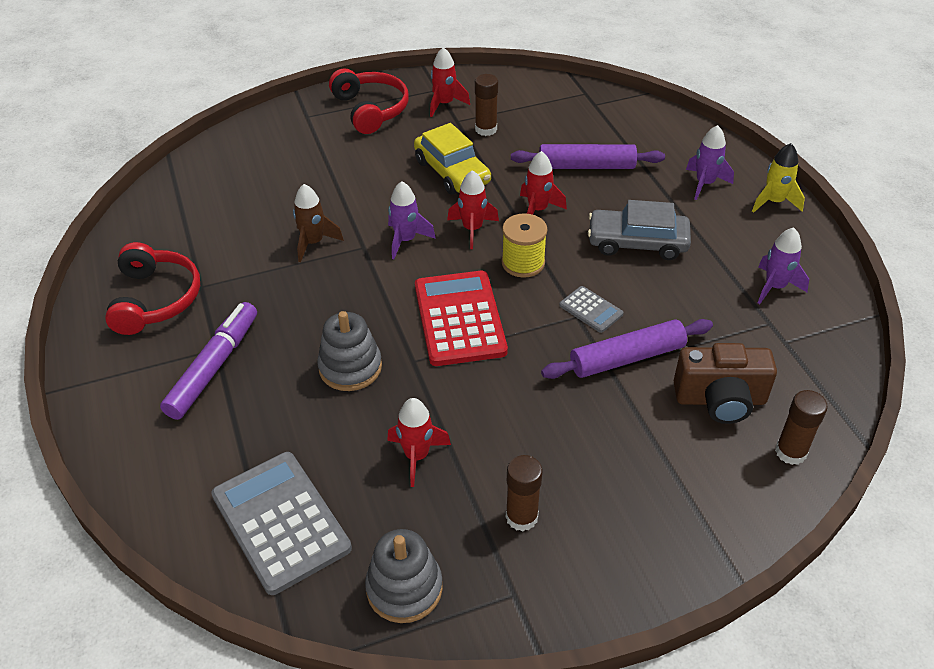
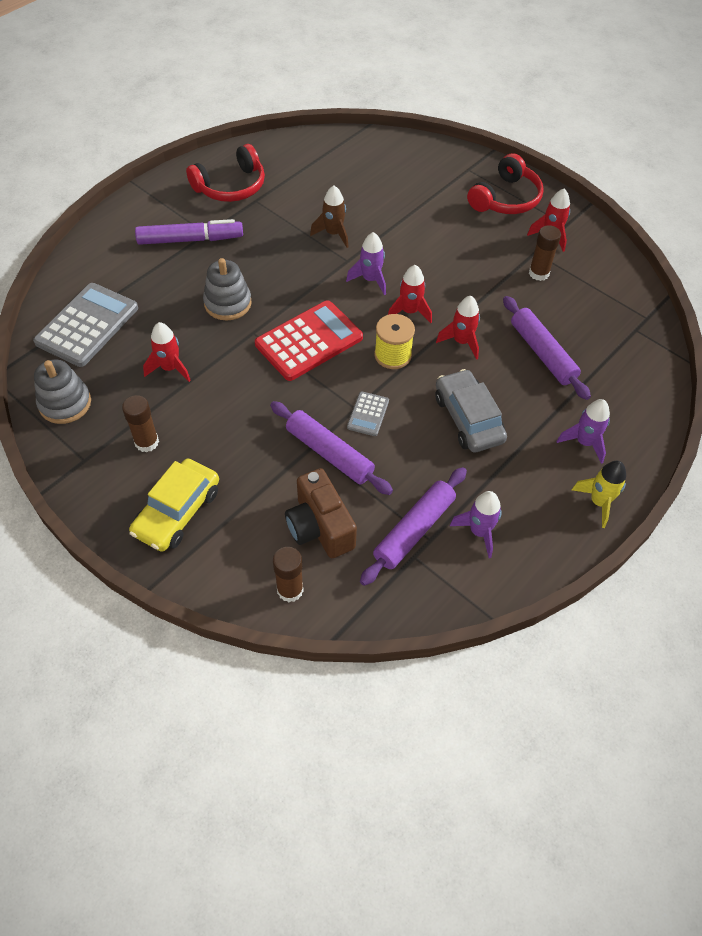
camera: 60 degrees right, 10 degrees up
(452, 172) = (468, 274): yellow car -> yellow car (177, 512)
(754, 330) = (414, 530): none -> purple rolling pin

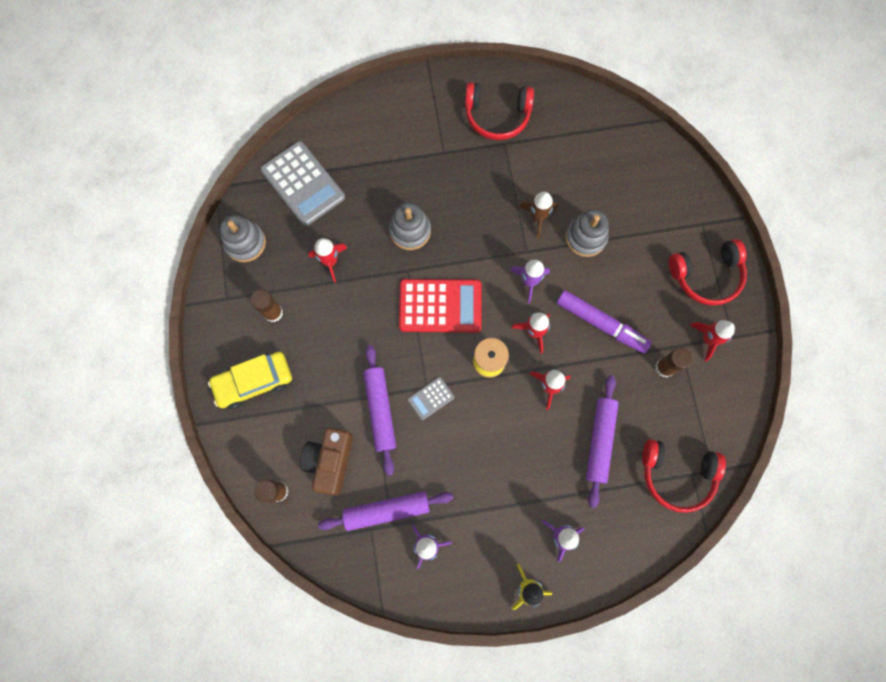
camera: 40 degrees right, 20 degrees up
(87, 325) = (303, 184): grey calculator -> grey calculator turned 75 degrees clockwise
(190, 239) = (428, 151): purple marker -> purple marker (601, 324)
(387, 225) = (585, 237): none -> grey stacking toy
(468, 418) = (496, 454): grey car -> none
(625, 338) = (676, 475): none -> red headphones

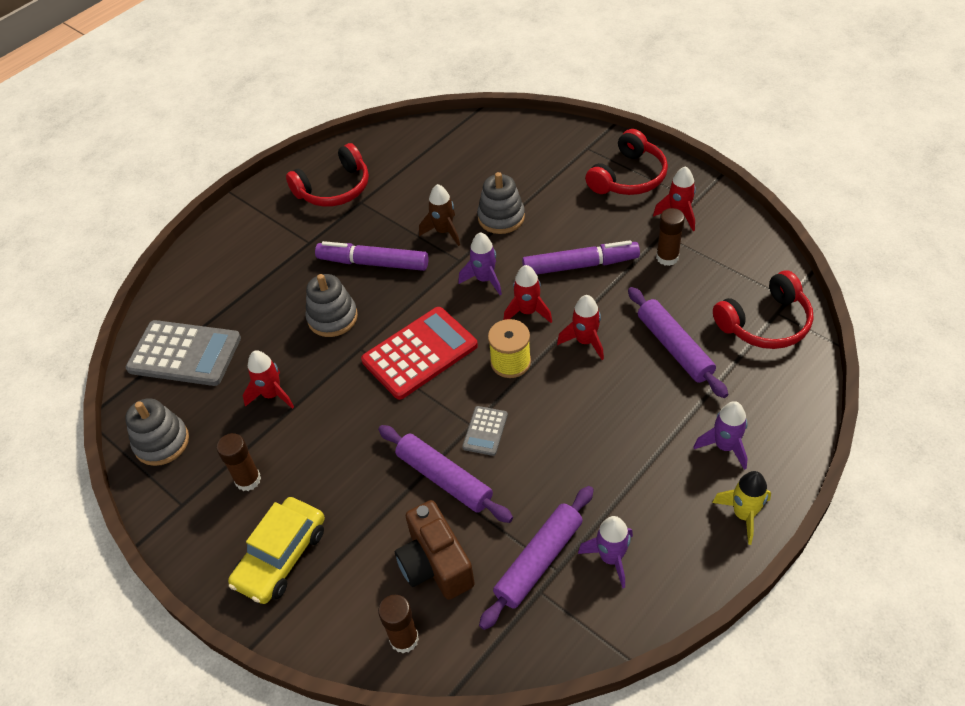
camera: 35 degrees left, 25 degrees down
(470, 206) = (373, 263): none -> purple marker

